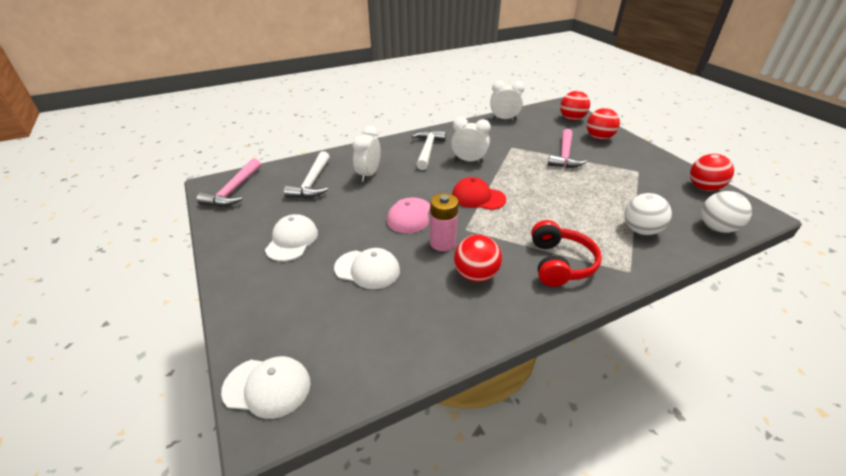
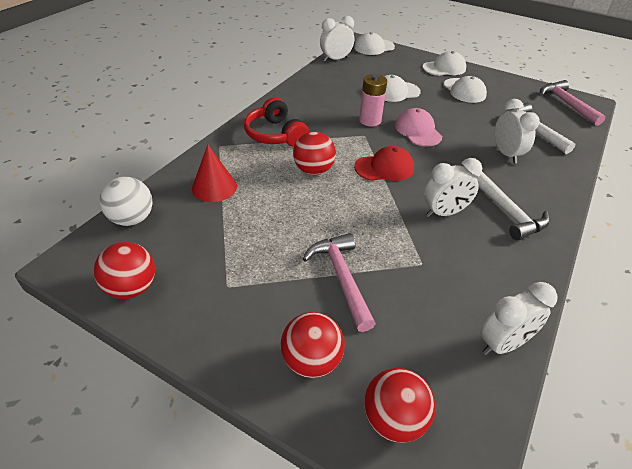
camera: 145 degrees right, 5 degrees up
(250, 284) = (444, 68): none -> white cap
(370, 379) = (335, 59): none -> white clock
(475, 275) = (327, 109): red ball -> red ball (313, 170)
(640, 230) = (214, 187): white ball -> red cone

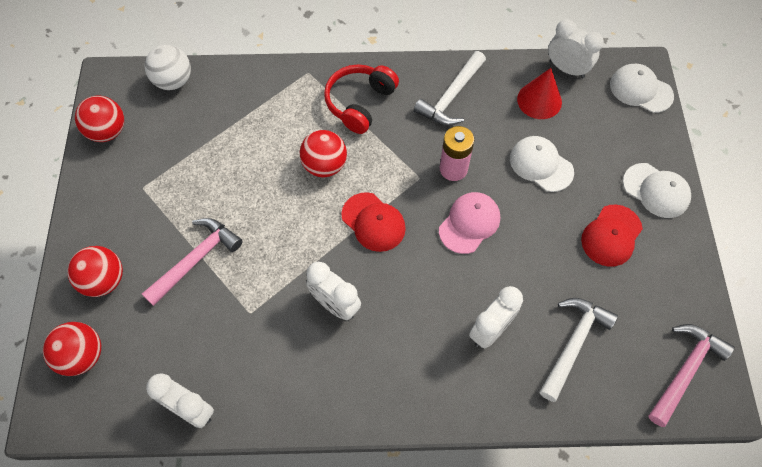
camera: 60 degrees right, 20 degrees up
(214, 187) = (247, 107): red cone -> red cone (539, 100)
(464, 90) = (611, 235): white cap -> red cap
(506, 211) = (377, 361): white hammer -> white hammer (451, 97)

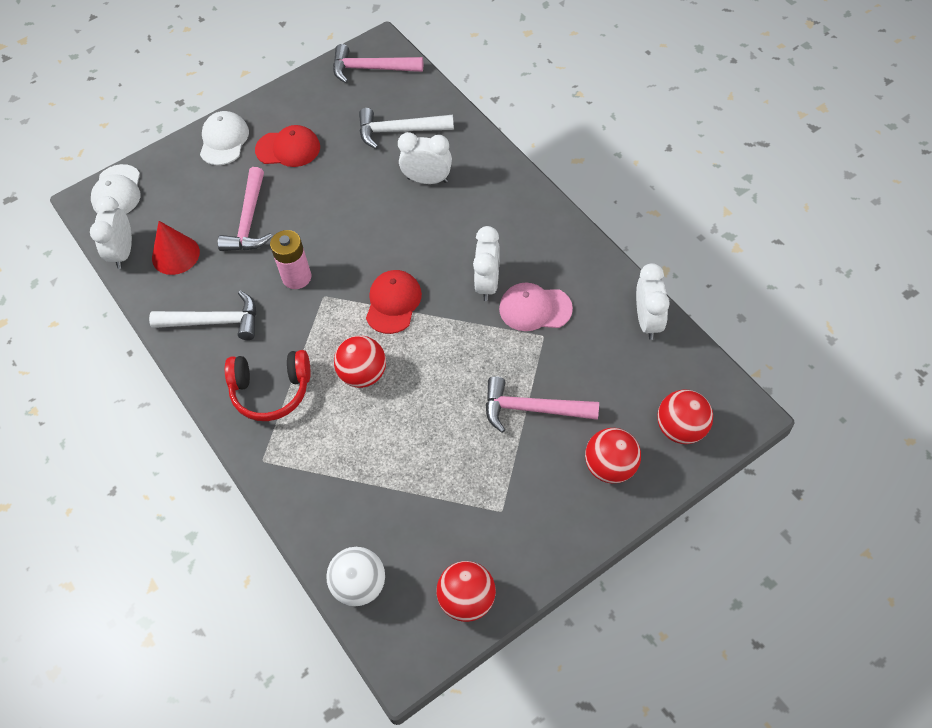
camera: 120 degrees left, 5 degrees down
(469, 223) = (344, 238): pink cap -> pink cap (535, 308)
(541, 165) = (249, 221): white cap -> pink hammer

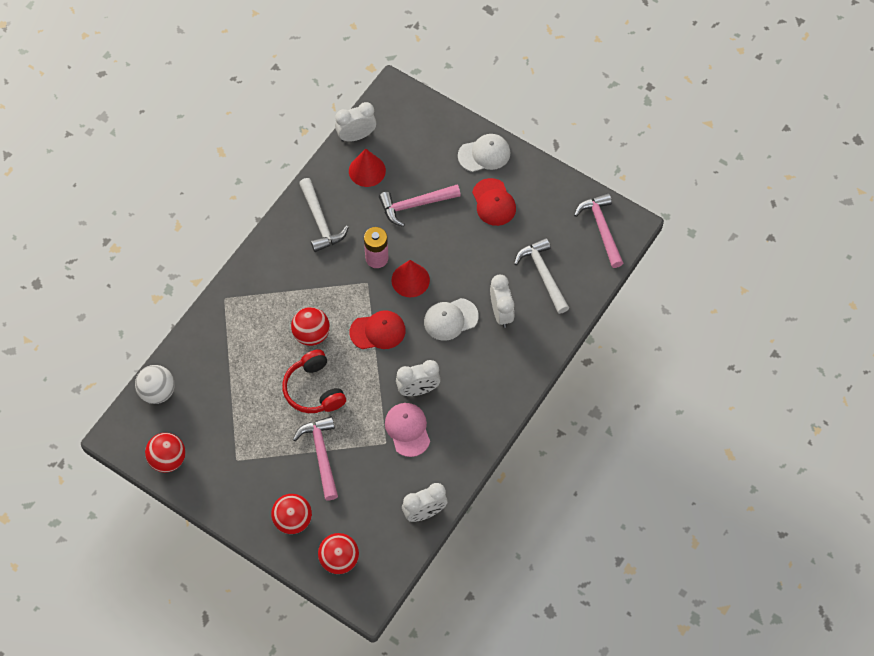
camera: 65 degrees right, 5 degrees up
(117, 191) = (408, 105): white cap -> white cap (450, 319)
(271, 391) = (278, 281): red headphones -> red headphones (314, 389)
(343, 252) = (410, 280): none -> red cone

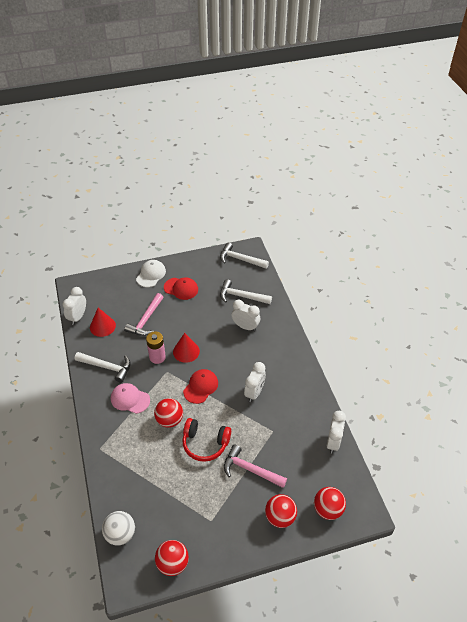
camera: 50 degrees left, 15 degrees down
(407, 430) = (274, 414): pink cap -> pink cap (130, 399)
(450, 319) = (227, 350): white cap -> none
(601, 228) = (240, 259): pink hammer -> white hammer

